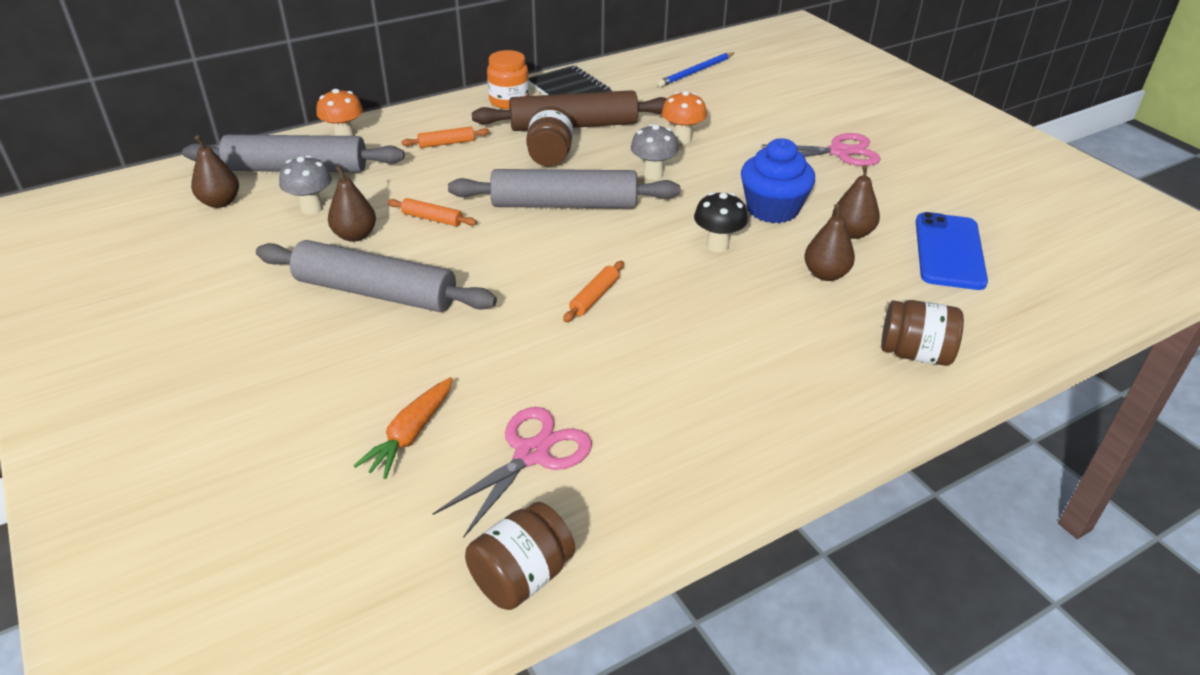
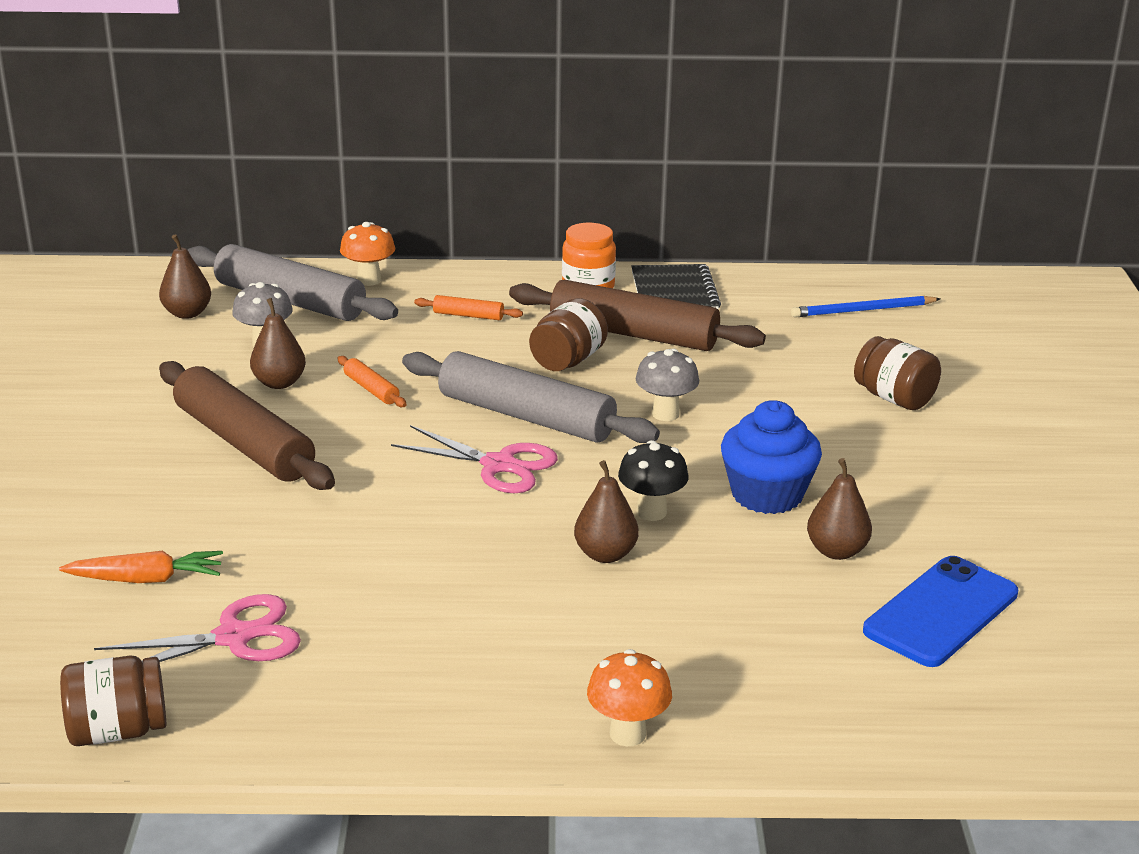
camera: 30 degrees right, 10 degrees down
(376, 292) = (244, 443): grey rolling pin -> brown rolling pin
(410, 434) = (146, 579): orange carrot -> orange carrot turned 150 degrees counterclockwise
(594, 297) = (453, 519): orange rolling pin -> none
(682, 139) = (748, 384): orange mushroom -> orange mushroom (627, 734)
(825, 274) = (745, 583): brown pear -> brown pear (605, 554)
(839, 152) = (940, 457): pink scissors -> pink scissors (498, 465)
(915, 354) = (749, 700): brown jar -> brown jar (894, 398)

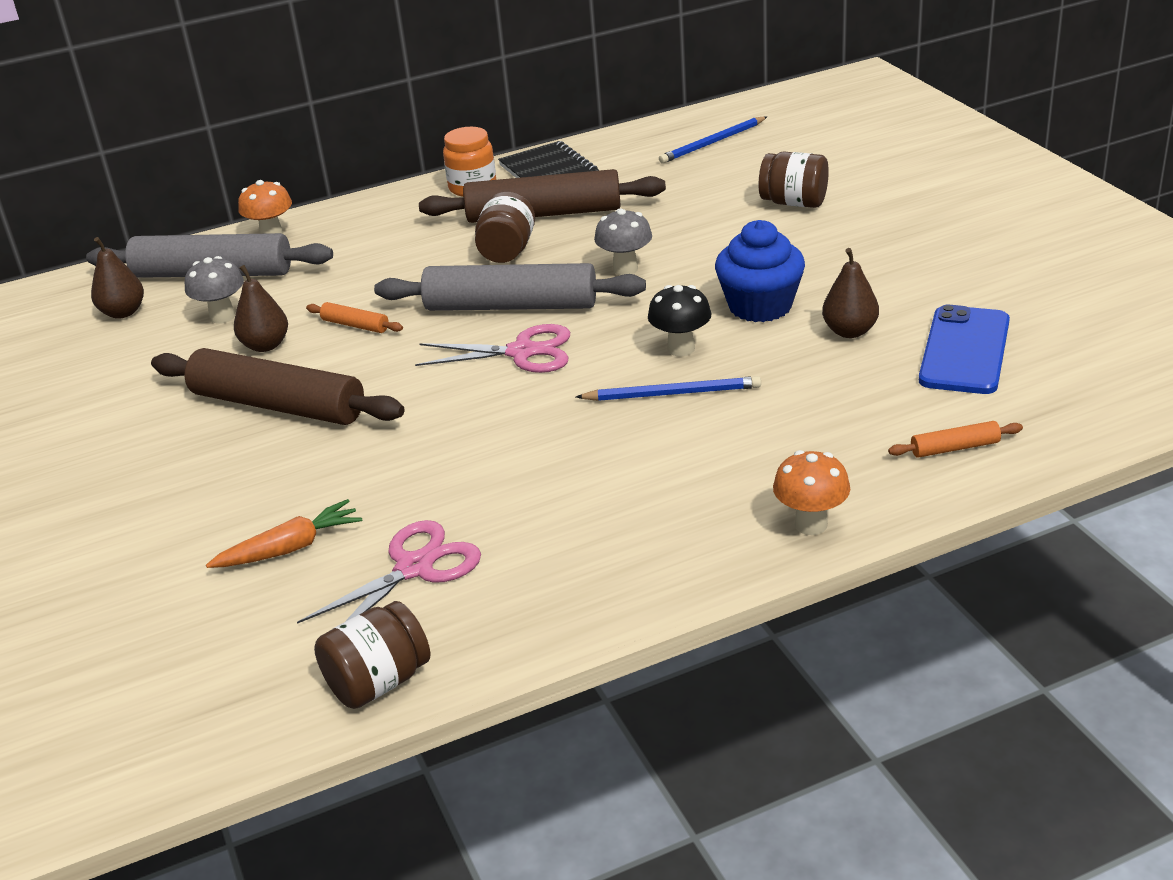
camera: 20 degrees left, 5 degrees up
(468, 315) = (388, 240): orange rolling pin -> orange rolling pin (955, 448)
(605, 554) = (672, 393): brown pear -> blue pencil

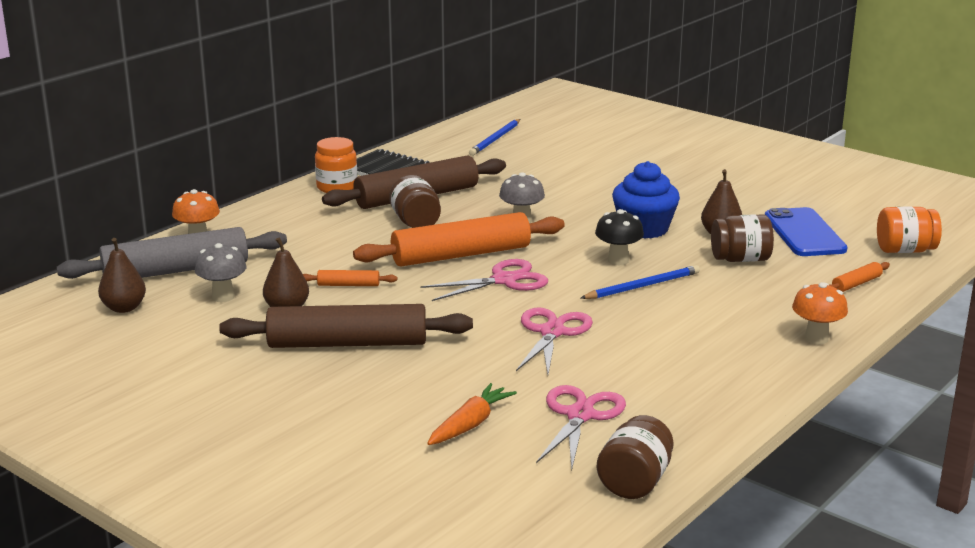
camera: 30 degrees left, 10 degrees down
(501, 439) = (552, 332): none -> pink scissors
(511, 306) = (461, 255): grey rolling pin -> orange rolling pin
(794, 203) = (597, 168): brown jar -> brown jar (740, 259)
(1082, 406) = (905, 250): none -> orange jar

